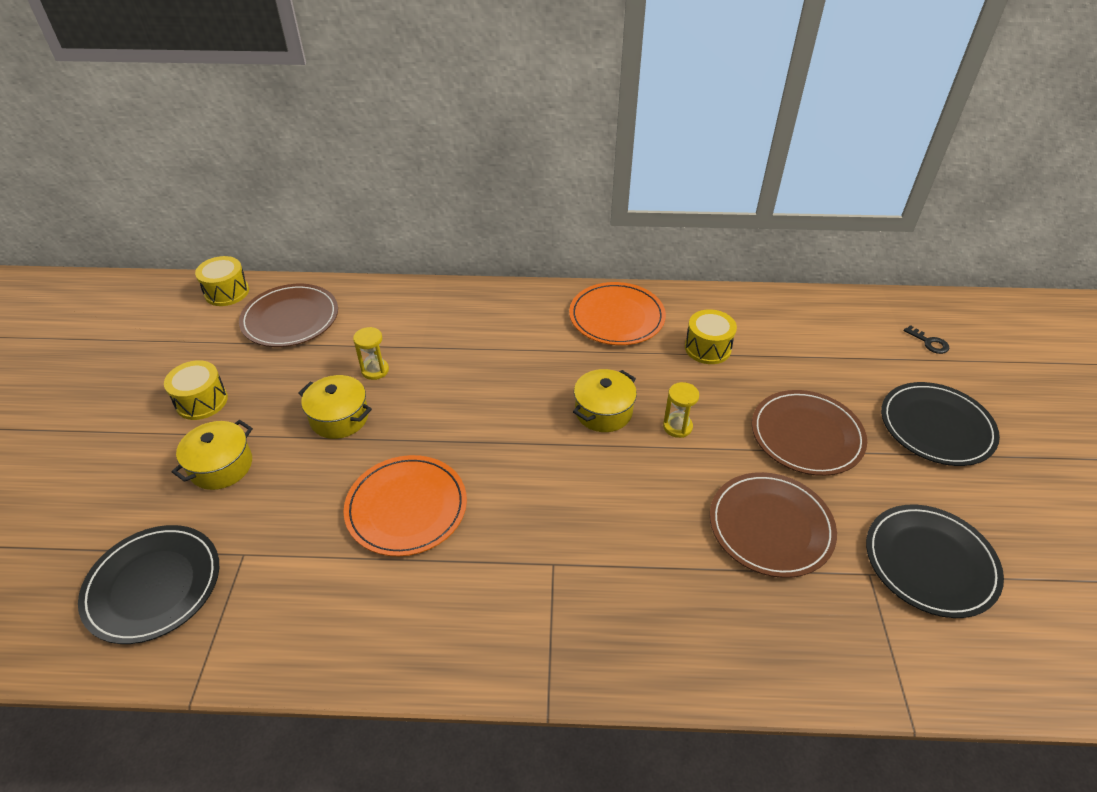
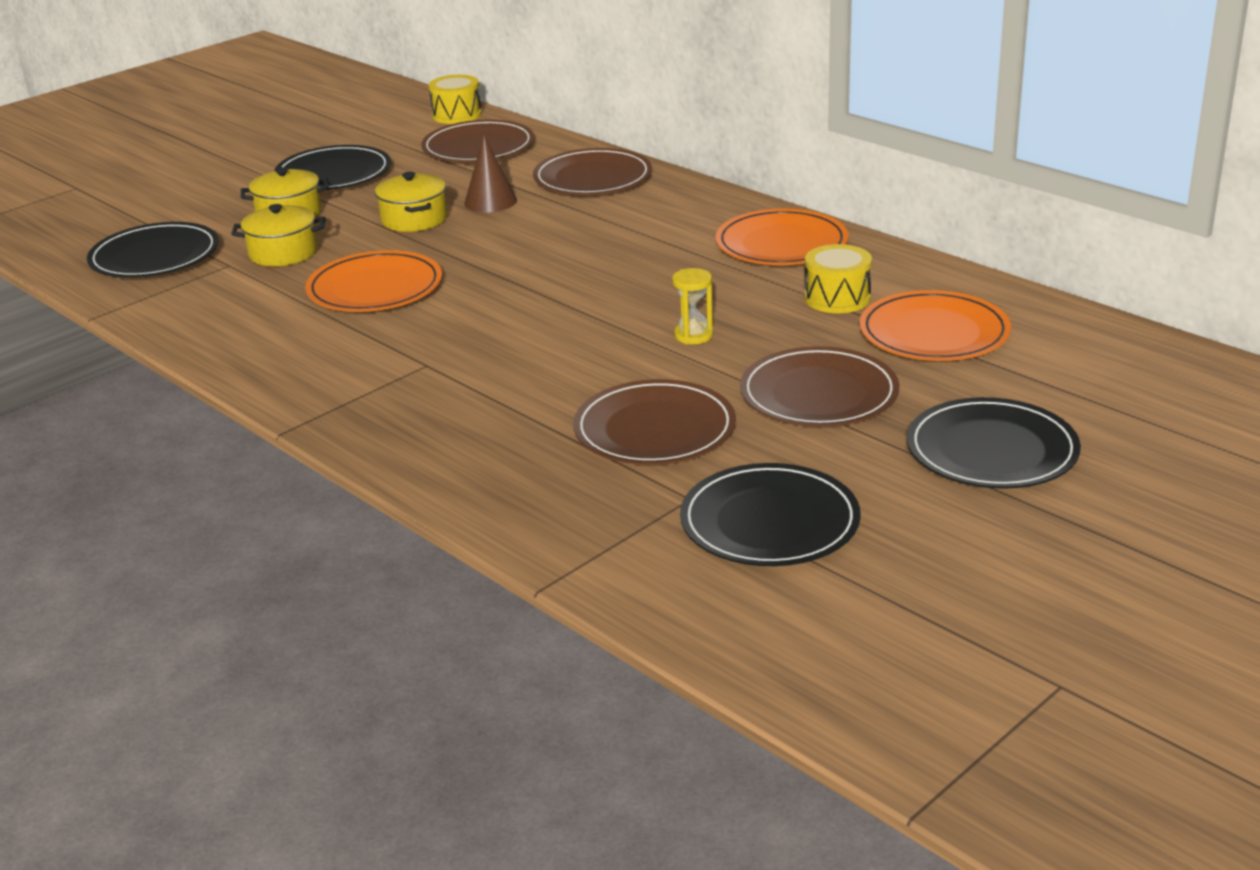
camera: 45 degrees right, 15 degrees down
(202, 401) = (333, 174): yellow drum -> black plate
(375, 370) = (490, 201): yellow hourglass -> brown cone
(418, 312) = (593, 178): none -> brown plate
(603, 411) = (641, 299): yellow pot -> yellow pot (283, 253)
(790, 349) = (934, 333): none -> orange plate
(929, 342) = (1136, 393): black key -> none

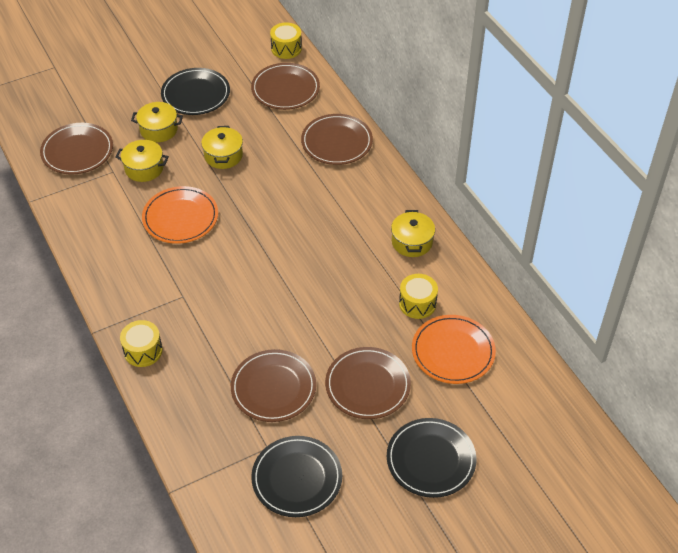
camera: 15 degrees right, 20 degrees up
(155, 256) = (77, 151): black plate -> brown plate
(386, 436) = (143, 351): none -> yellow drum
(490, 201) = (271, 150): brown cone -> none
(693, 335) = (327, 314): yellow hourglass -> none
(781, 244) = (412, 242): orange plate -> yellow pot

